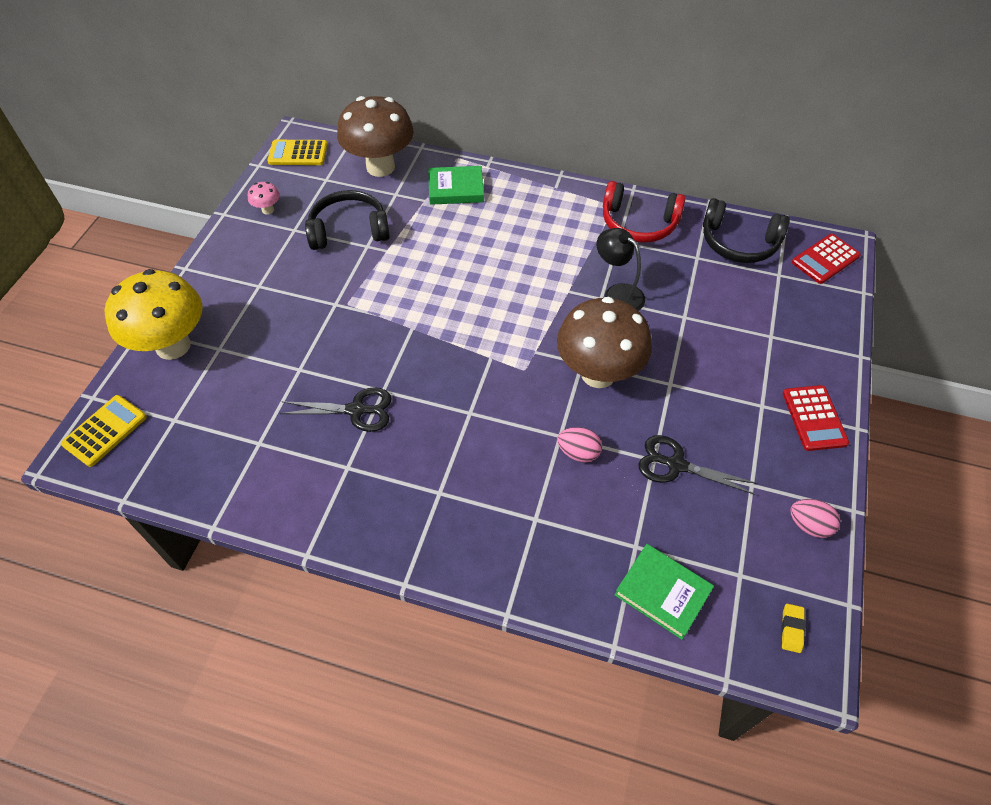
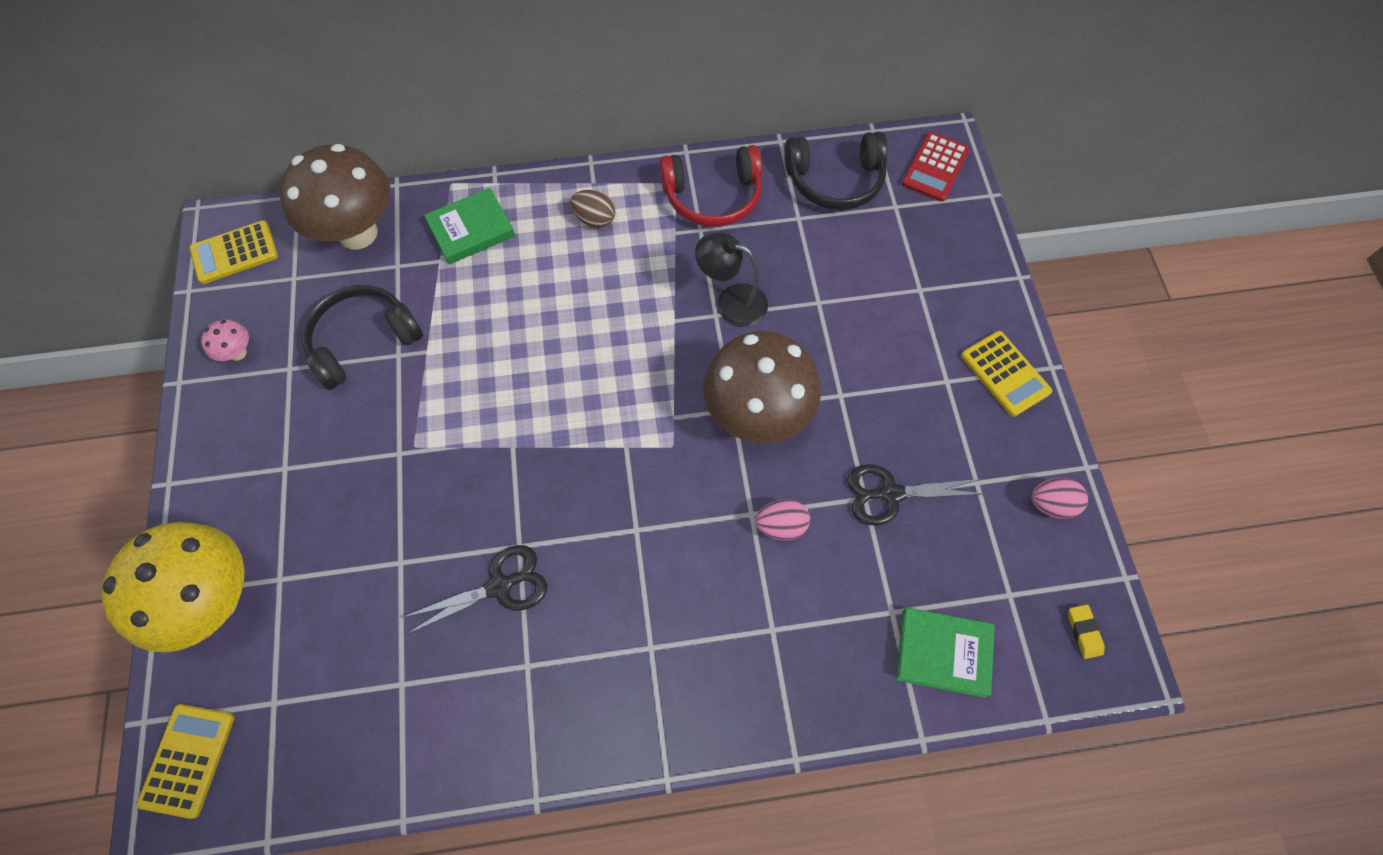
camera: 25 degrees left, 10 degrees up
(544, 210) = (594, 219): none -> brown egg
(814, 418) = (1005, 374): red calculator -> yellow calculator

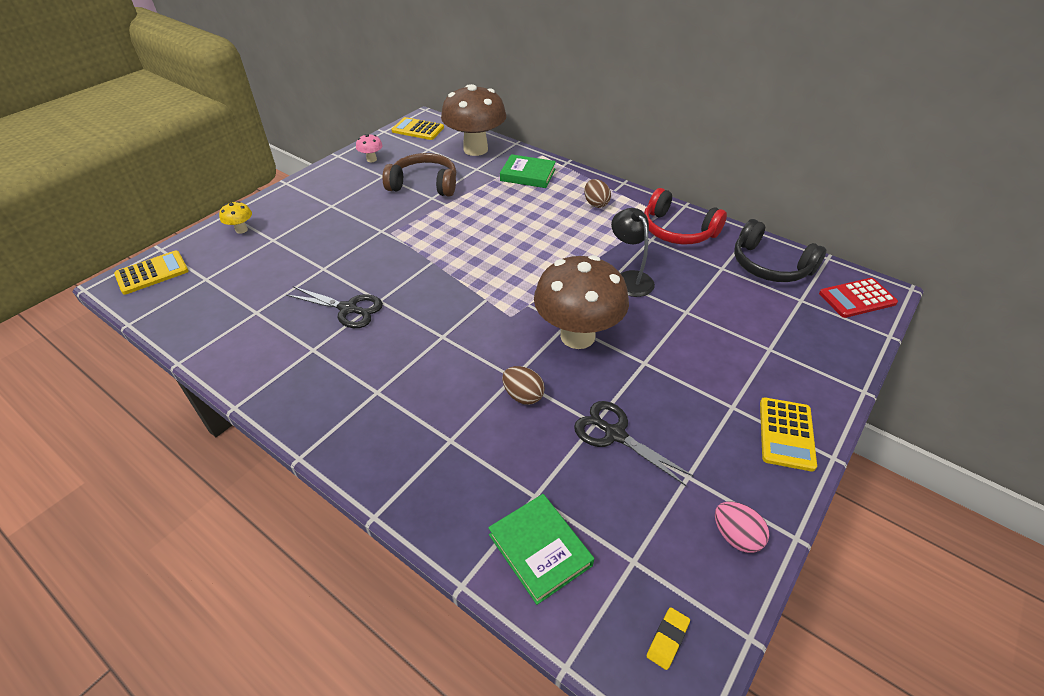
camera: 45 degrees right, 20 degrees down
(214, 601) = (241, 230): yellow mushroom -> yellow mushroom, size x0.41
(363, 341) = (424, 184): black headphones -> brown headphones
(781, 526) = (523, 396): pink egg -> brown egg

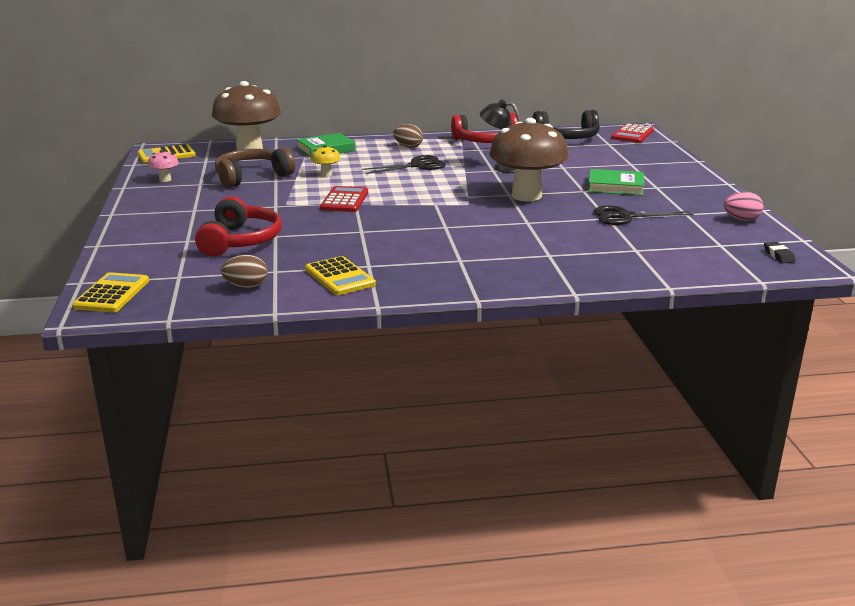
camera: 45 degrees left, 20 degrees down
(241, 230) = (139, 247): yellow mushroom -> yellow mushroom (326, 174)
(296, 260) = (240, 241): none -> red headphones
(348, 309) = (348, 242): black scissors -> black scissors (417, 166)
(433, 252) = (344, 200): none -> red calculator
(523, 396) = (549, 225): brown egg -> brown egg (246, 287)
(540, 550) = (677, 262): green book -> green book (615, 186)
(667, 639) = (778, 255): yellow eraser -> black eraser
(786, 434) = (696, 185): yellow calculator -> yellow calculator (340, 277)

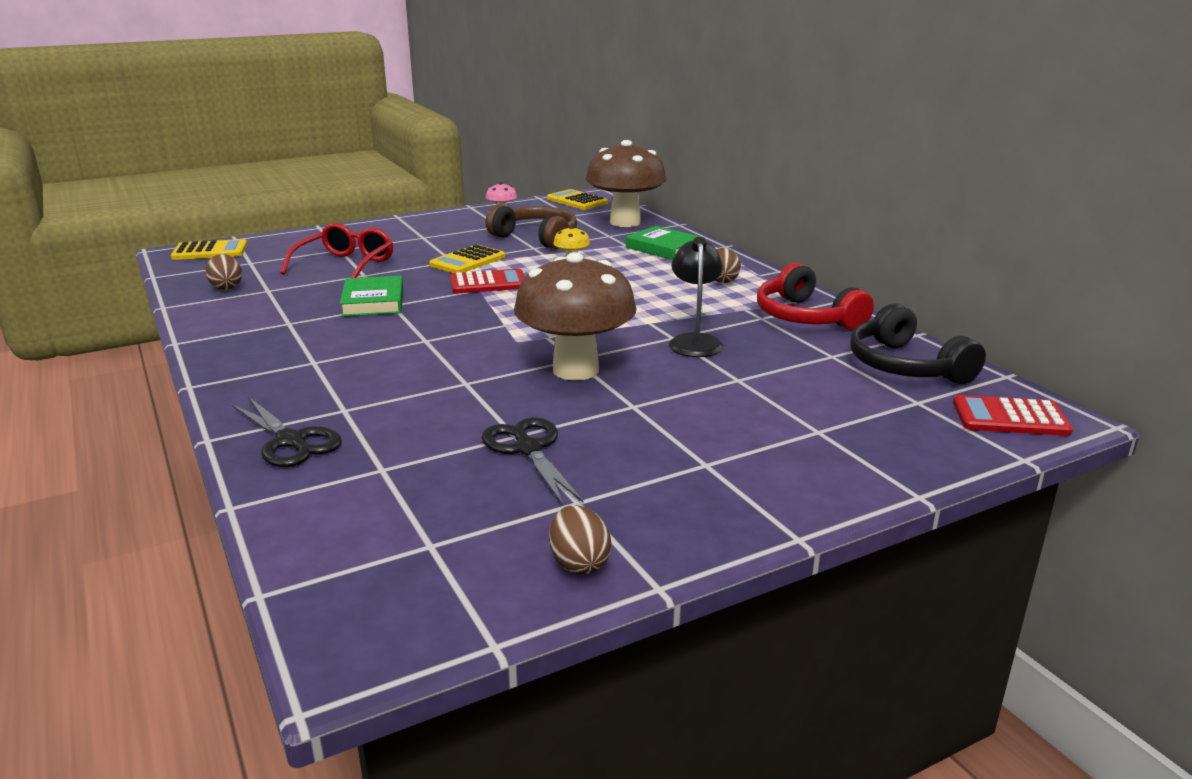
camera: 70 degrees right, 0 degrees up
(240, 241) = (345, 265): red headphones -> red glasses
(340, 277) = (254, 316): yellow calculator -> yellow calculator (467, 261)
(417, 166) = (648, 296): black scissors -> black scissors (290, 441)
(615, 186) = (675, 428): green book -> green book (373, 302)
(741, 219) = (579, 563): pink egg -> brown egg
(778, 255) = (394, 613): black eraser -> none

